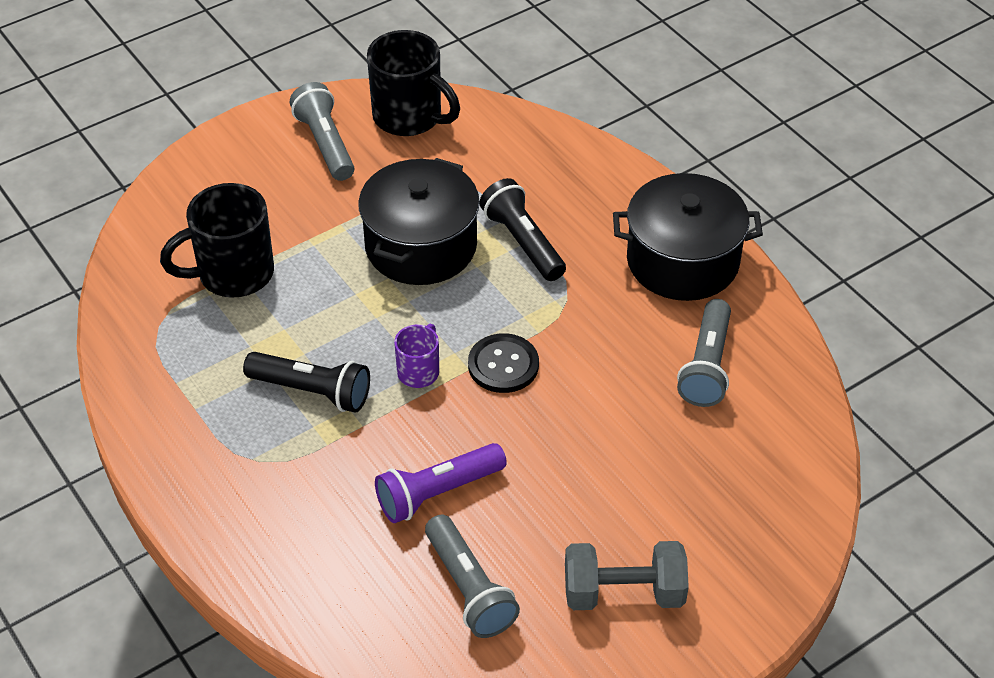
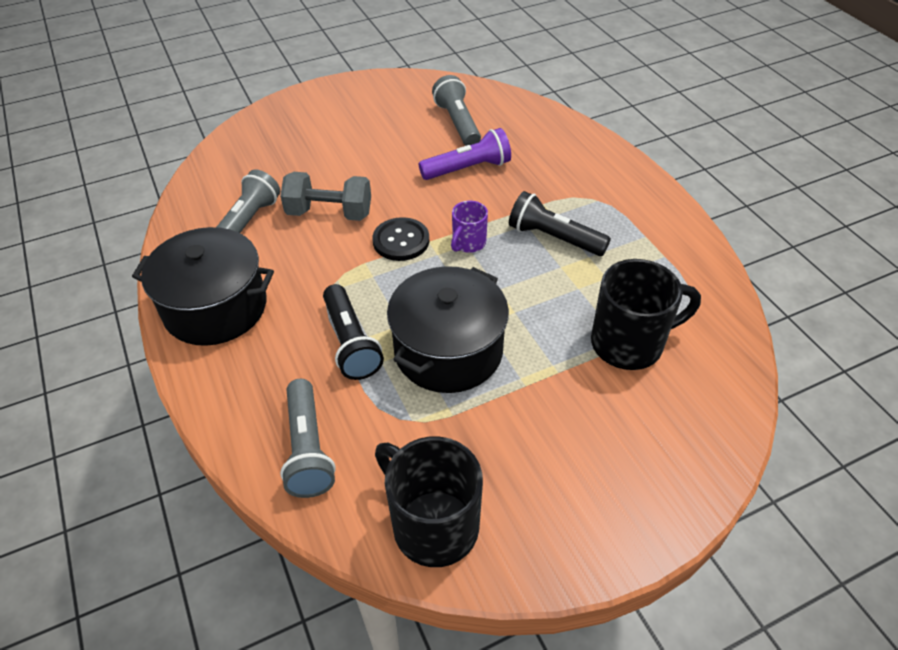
camera: 170 degrees left, 0 degrees up
(325, 144) = (538, 495): grey flashlight -> grey flashlight (308, 448)
(623, 593) = (367, 113): grey dumbbell -> grey dumbbell (329, 213)

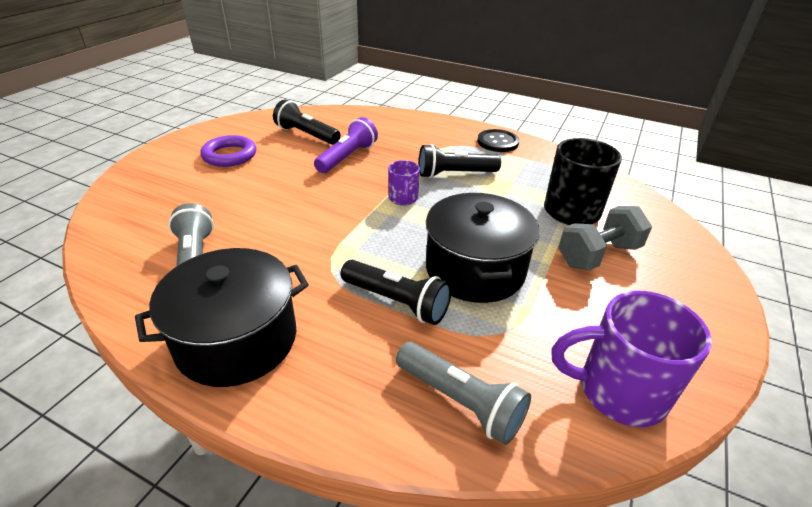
camera: 40 degrees left, 10 degrees down
(329, 213) = (269, 223): grey dumbbell -> grey dumbbell (598, 255)
(366, 121) = (229, 155): none -> purple ring
(401, 241) = (351, 217): black button -> black button (497, 142)
(433, 525) = (618, 391): black mug -> purple mug
(458, 123) = (306, 135): grey flashlight -> black flashlight

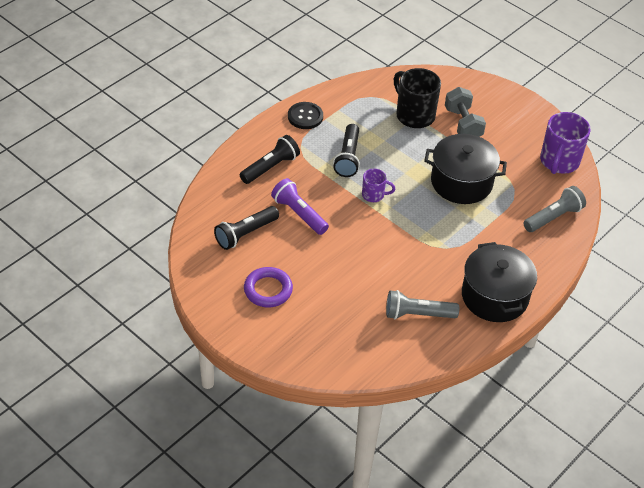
camera: 75 degrees left, 10 degrees up
(396, 301) = (481, 224): black flashlight -> black flashlight (270, 167)

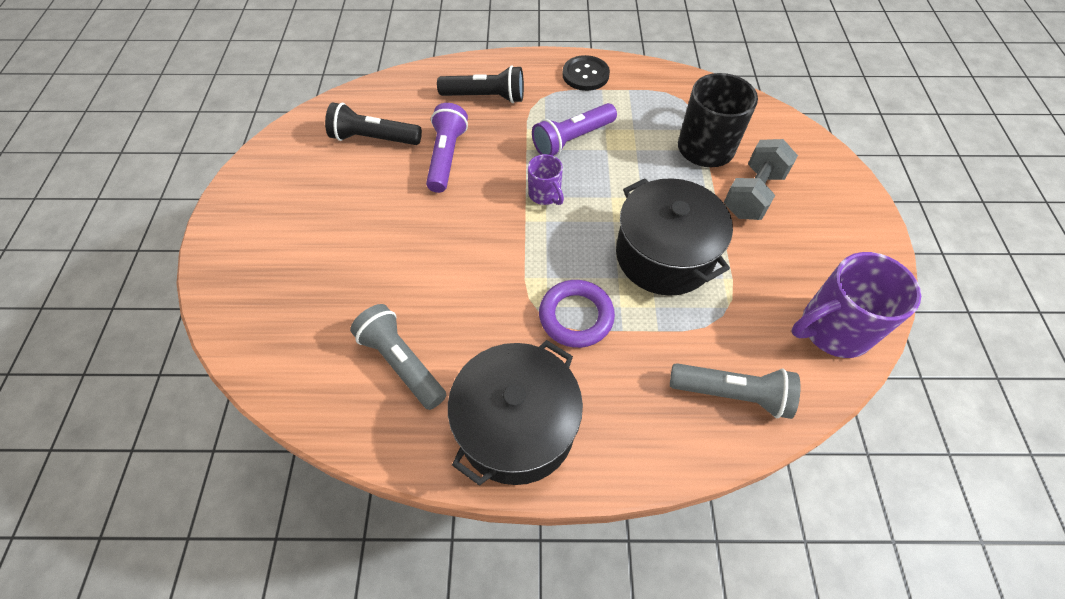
camera: 50 degrees right, 10 degrees up
(268, 290) = (311, 205): purple ring -> purple ring (576, 316)
(348, 157) = (572, 139): black flashlight -> purple flashlight

